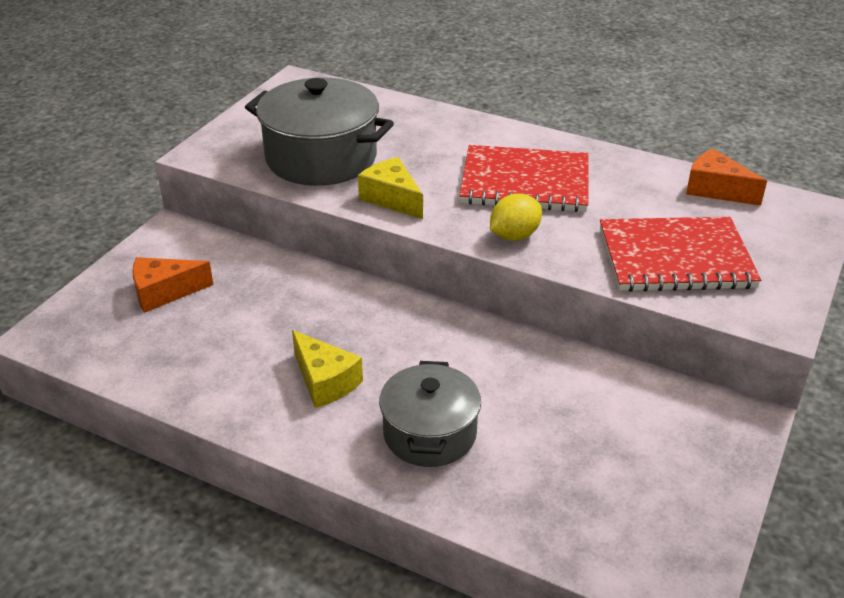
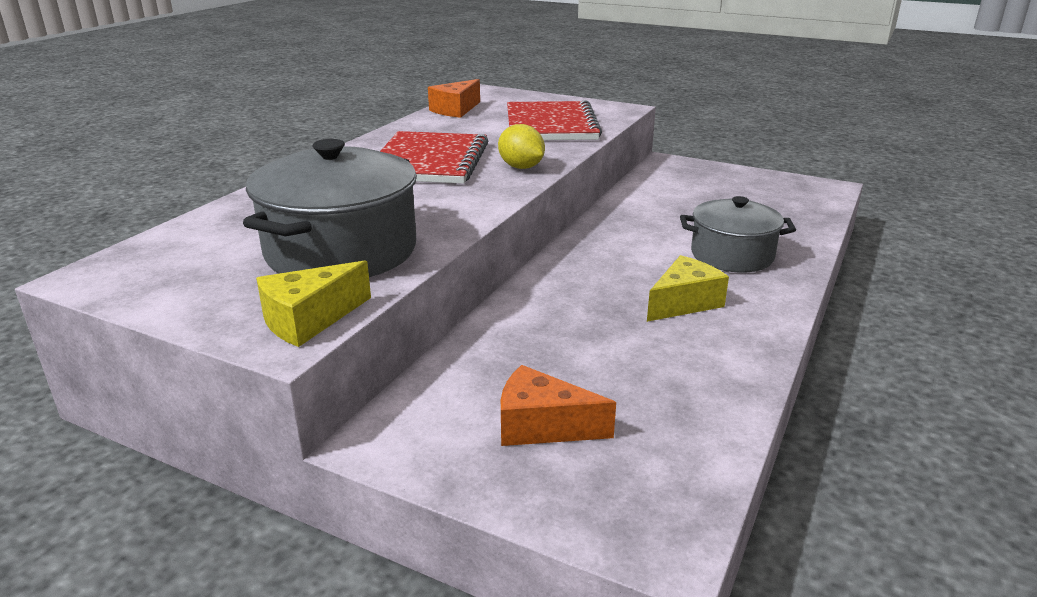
camera: 90 degrees left, 10 degrees down
(164, 292) = (542, 426): orange cheese -> orange cheese turned 120 degrees clockwise
(392, 199) = (448, 213): yellow cheese -> yellow cheese (309, 320)

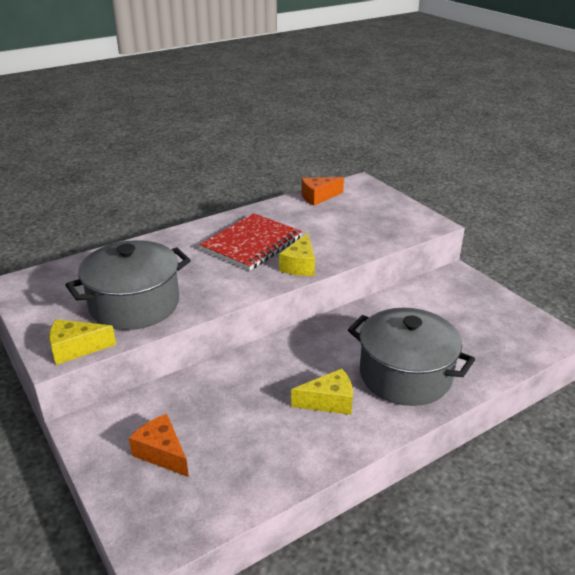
camera: 30 degrees right, 5 degrees up
(521, 167) = (300, 265): yellow lemon -> yellow cheese
(551, 125) = (364, 229): red notebook -> none
(732, 255) = (405, 375): grey pot -> grey pot, size x1.52

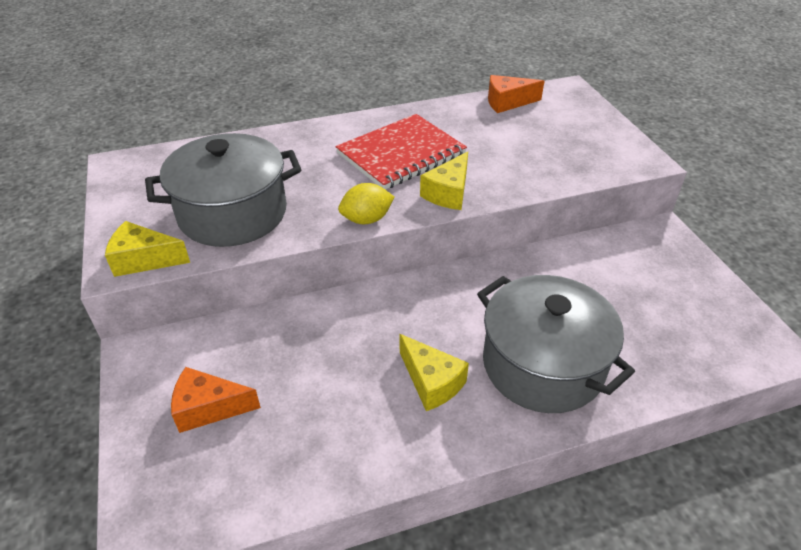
camera: 15 degrees right, 10 degrees up
(162, 453) = (209, 408): orange cheese -> orange cheese turned 60 degrees counterclockwise
(245, 293) = (366, 219): none -> yellow lemon
(329, 401) = (431, 382): yellow cheese -> yellow cheese turned 45 degrees clockwise

